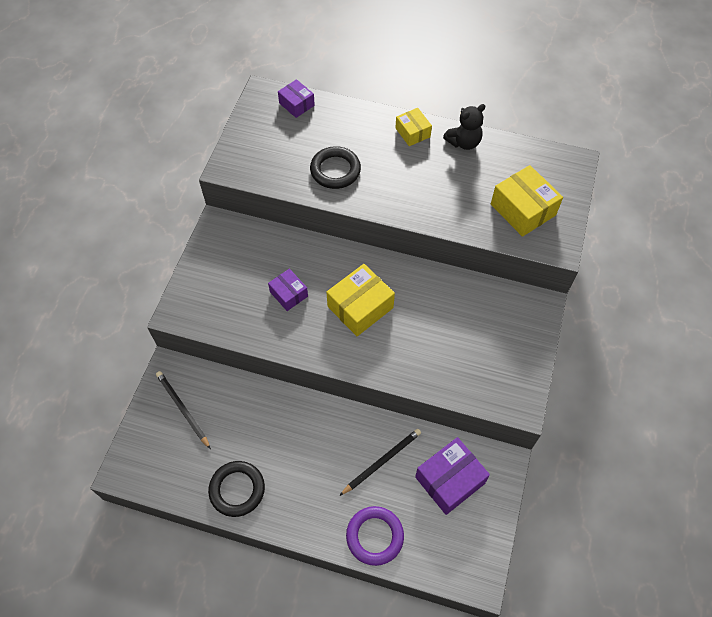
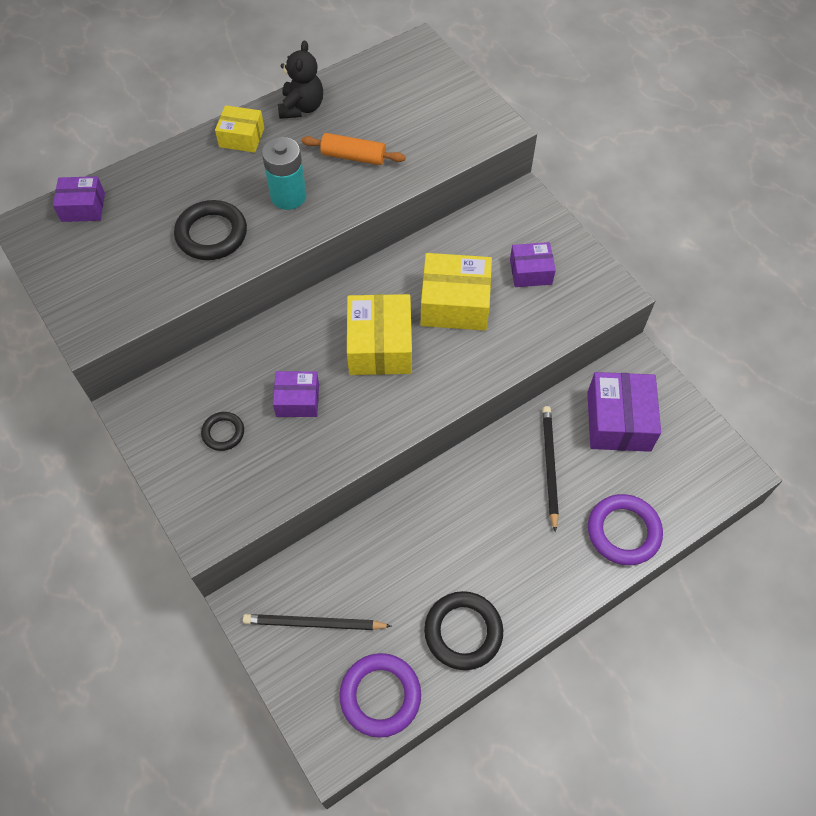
camera: 50 degrees left, 0 degrees up
(167, 473) = (380, 696): none -> purple ring
(238, 275) = (223, 433): none -> black ring
(395, 184) = (288, 196): none -> turquoise battery
(455, 193) = (353, 157): none -> orange rolling pin
(489, 347) = (530, 272): none -> purple box
(523, 209) = (429, 121): yellow box -> yellow box (455, 303)

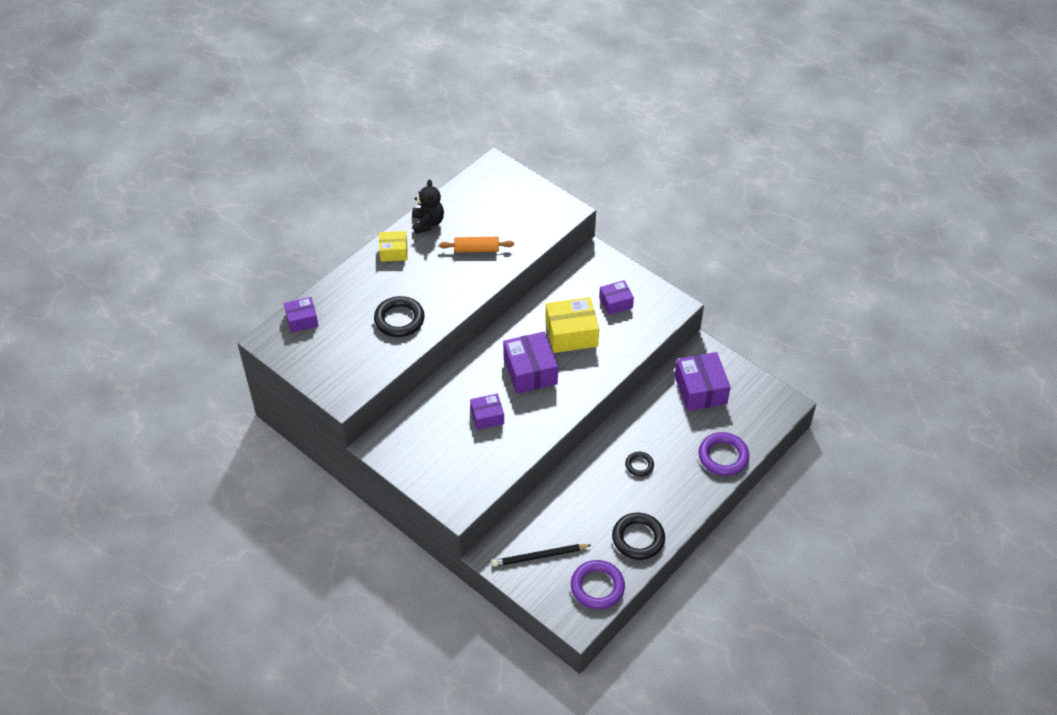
camera: 15 degrees left, 10 degrees down
(223, 433) = (445, 447): black ring -> black ring (639, 465)
(288, 196) = (442, 284): turquoise battery -> none
(380, 346) = (530, 371): yellow box -> purple box
(549, 467) = (663, 428): black pencil -> none

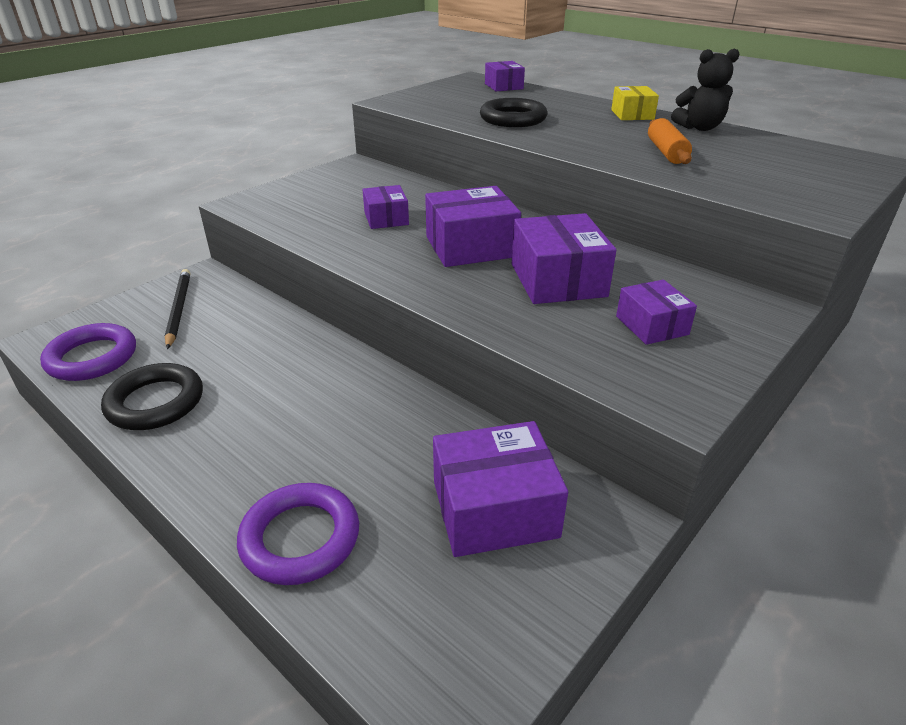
camera: 90 degrees right, 15 degrees down
(571, 334) = (558, 280): yellow box -> purple box
(639, 465) = (310, 409): black ring -> none

